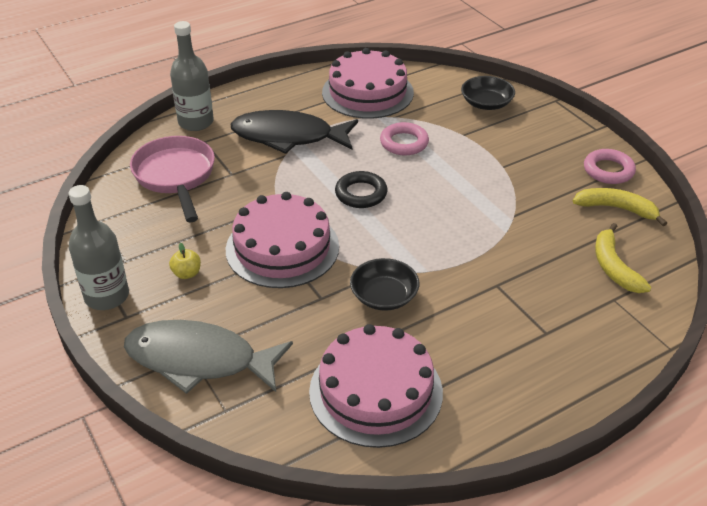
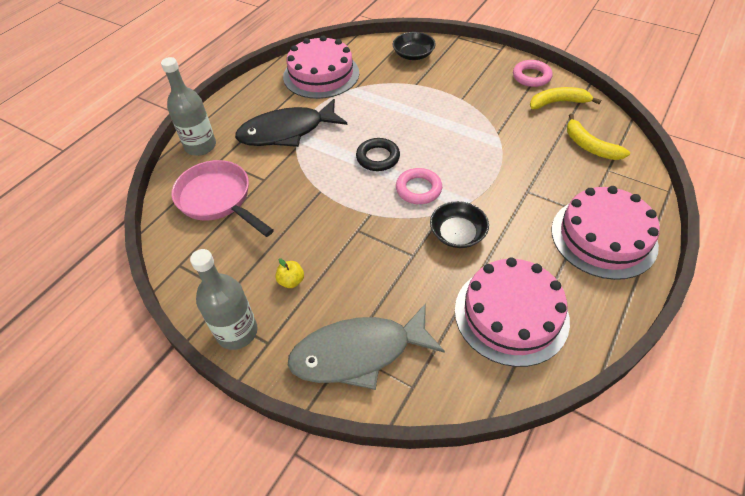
camera: 25 degrees left, 10 degrees up
(282, 248) = (352, 226): pink cake -> pink cake (603, 237)
(404, 143) = (378, 105): pink ring -> pink ring (418, 189)

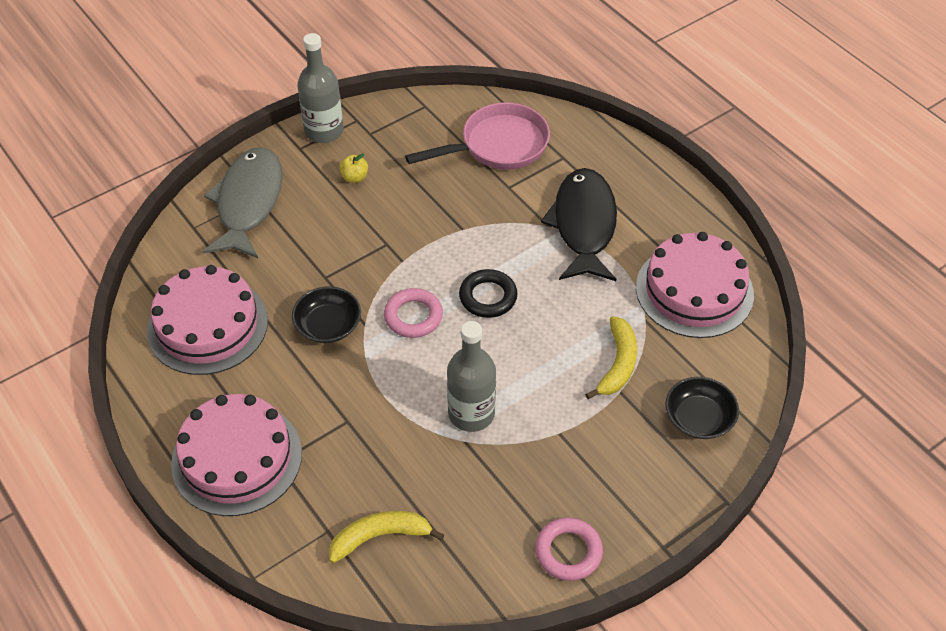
camera: 110 degrees right, 0 degrees up
(200, 146) = (596, 145): grey bottle -> grey bottle (471, 413)
(558, 102) = (488, 552): yellow banana -> yellow banana (618, 364)

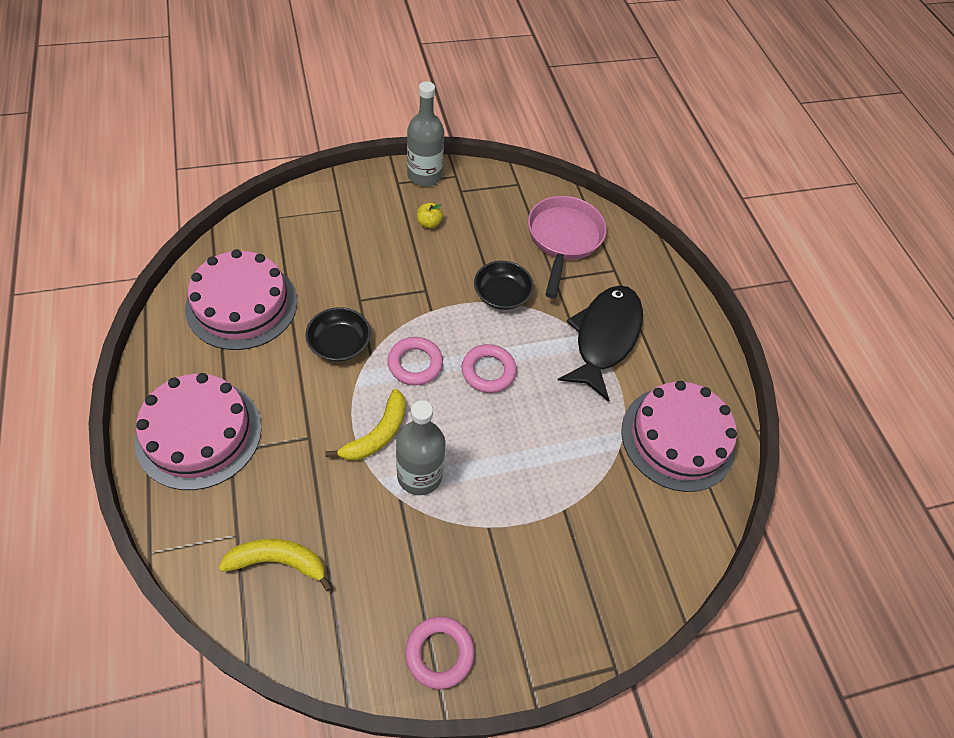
camera: 15 degrees right, 5 degrees up
(248, 202) = (332, 213): grey fish -> none
(488, 297) = (488, 371): black ring -> pink ring
(498, 145) = (563, 239): pink pan -> pink pan turned 75 degrees counterclockwise
(618, 364) = (574, 481): yellow banana -> yellow banana (377, 434)
(699, 418) = (626, 567): black bowl -> black bowl (502, 294)

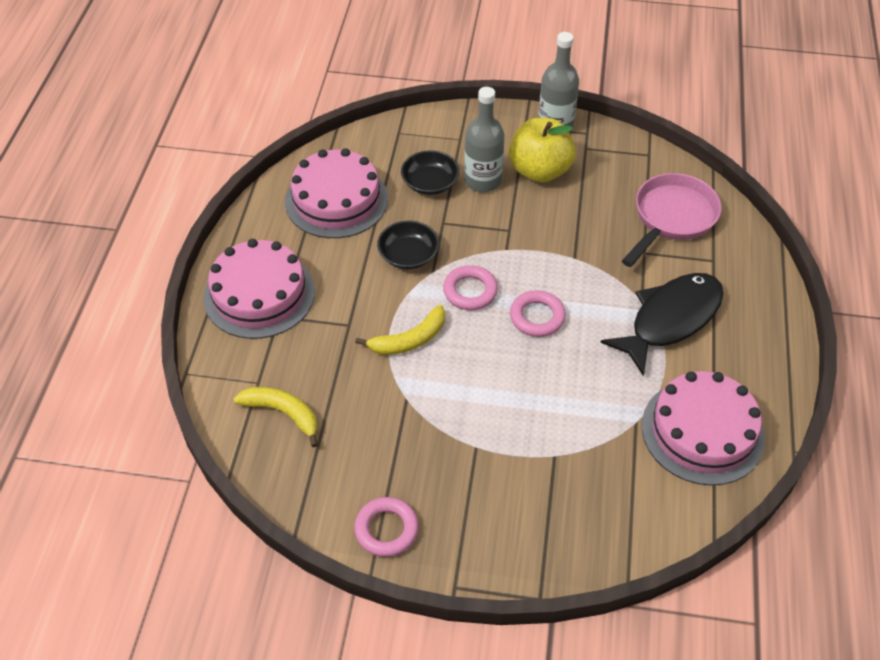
camera: 30 degrees right, 5 degrees down
(419, 475) = (432, 385): grey bottle -> grey bottle (482, 181)
(429, 223) = (539, 171): yellow apple -> yellow apple, size x2.45
(502, 294) = (582, 253): black bowl -> black bowl (430, 183)

